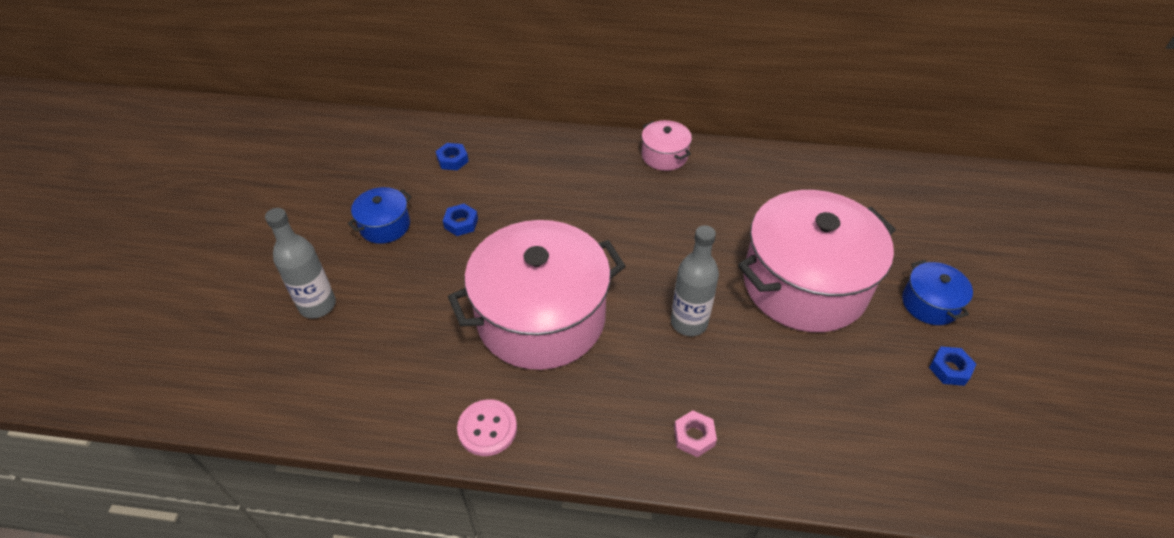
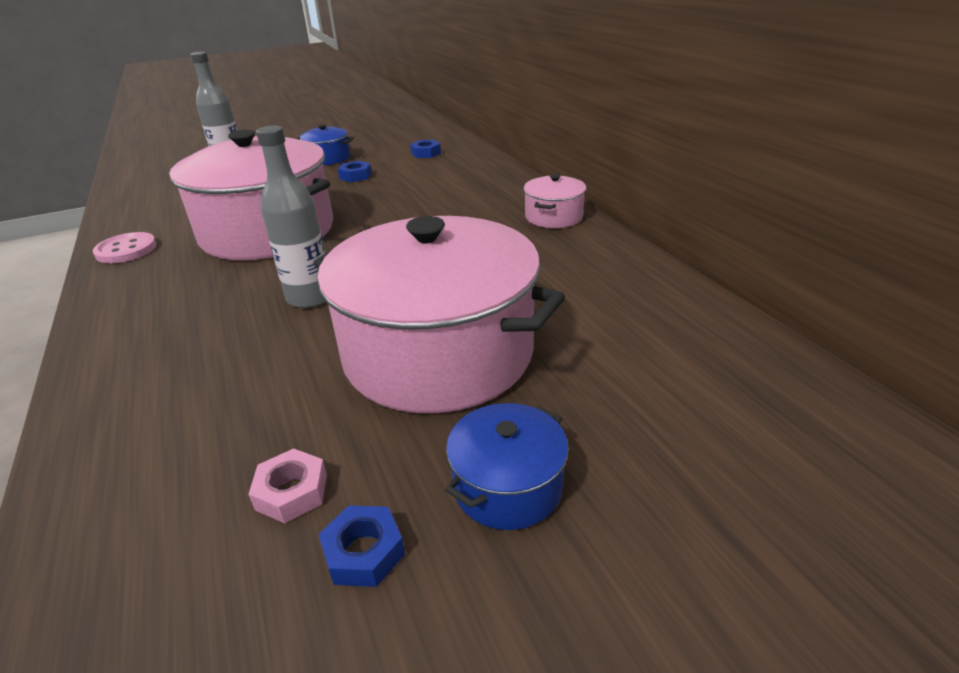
camera: 60 degrees right, 15 degrees down
(694, 436) = (140, 346): pink nut -> pink nut (292, 492)

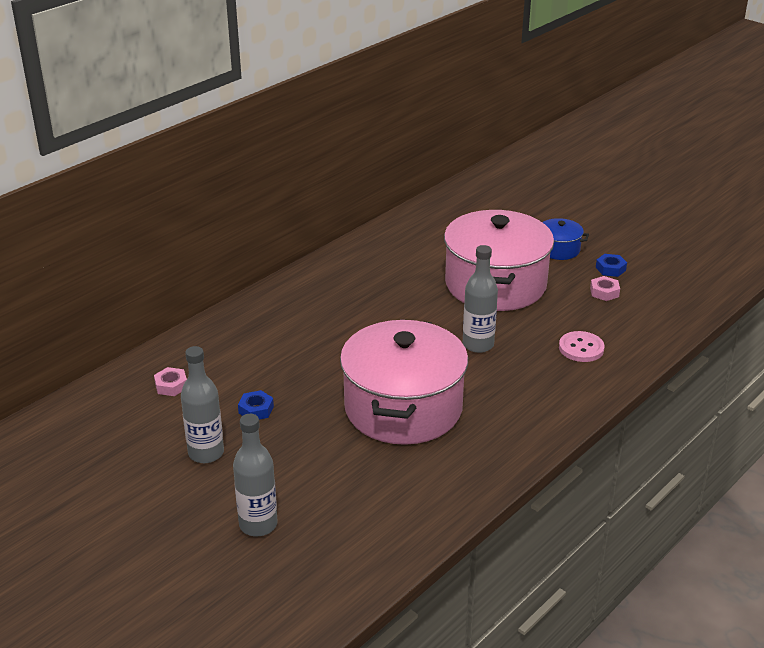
camera: 115 degrees left, 0 degrees up
(126, 250) = (479, 474): pink button -> pink button (581, 348)
(328, 158) = (206, 453): blue pot -> grey bottle
(426, 153) = (171, 385): blue nut -> pink nut
(553, 217) = (307, 281): pink pot -> none

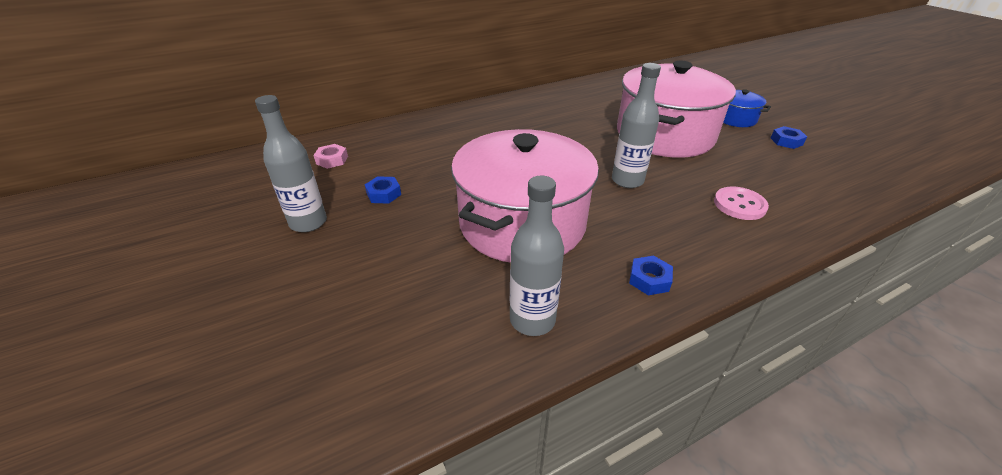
camera: 20 degrees right, 5 degrees up
(258, 525) = (291, 312): grey bottle -> grey bottle (532, 320)
(526, 431) = (649, 279): none -> blue nut
(604, 292) = (776, 159): pink nut -> none

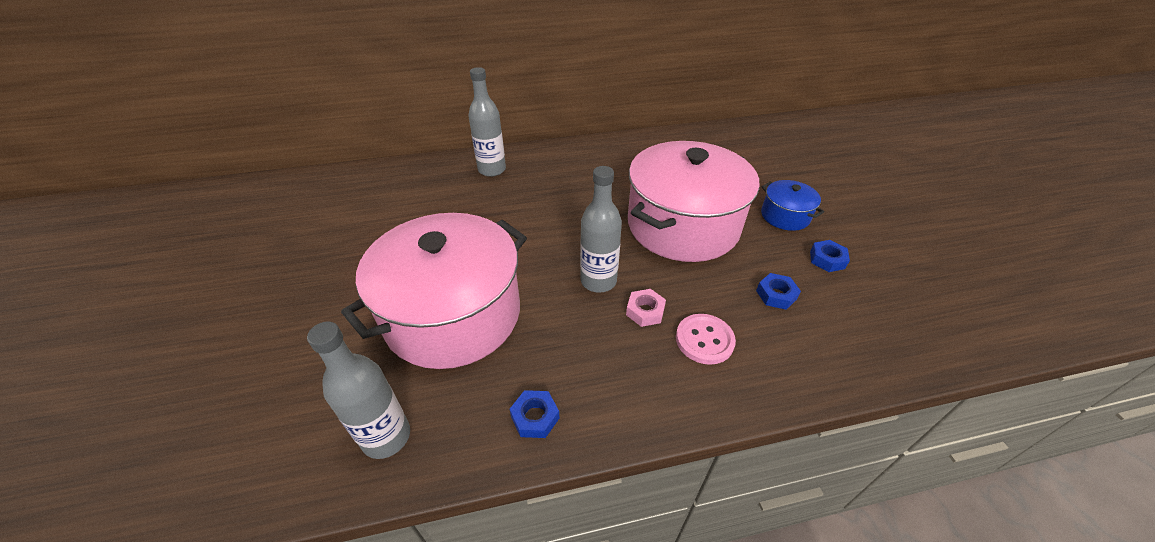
camera: 15 degrees right, 5 degrees up
(308, 222) = (261, 272): grey bottle -> grey bottle (492, 170)
(332, 160) = (325, 201): pink nut -> pink nut (645, 311)
(384, 194) = (346, 251): blue nut -> blue nut (776, 295)

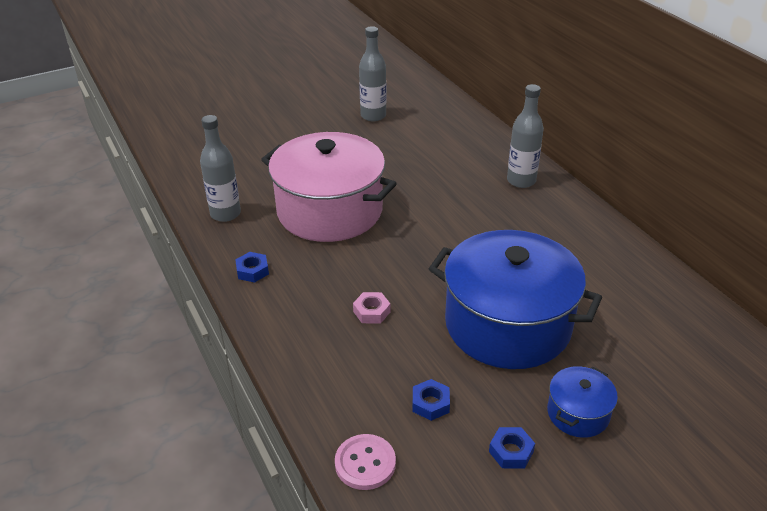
camera: 75 degrees right, 5 degrees down
(598, 281) = (397, 278): grey bottle -> grey bottle (373, 116)
(683, 225) = (507, 324): pink pot -> blue pot
(704, 340) = (351, 353): pink button -> pink button (365, 463)

